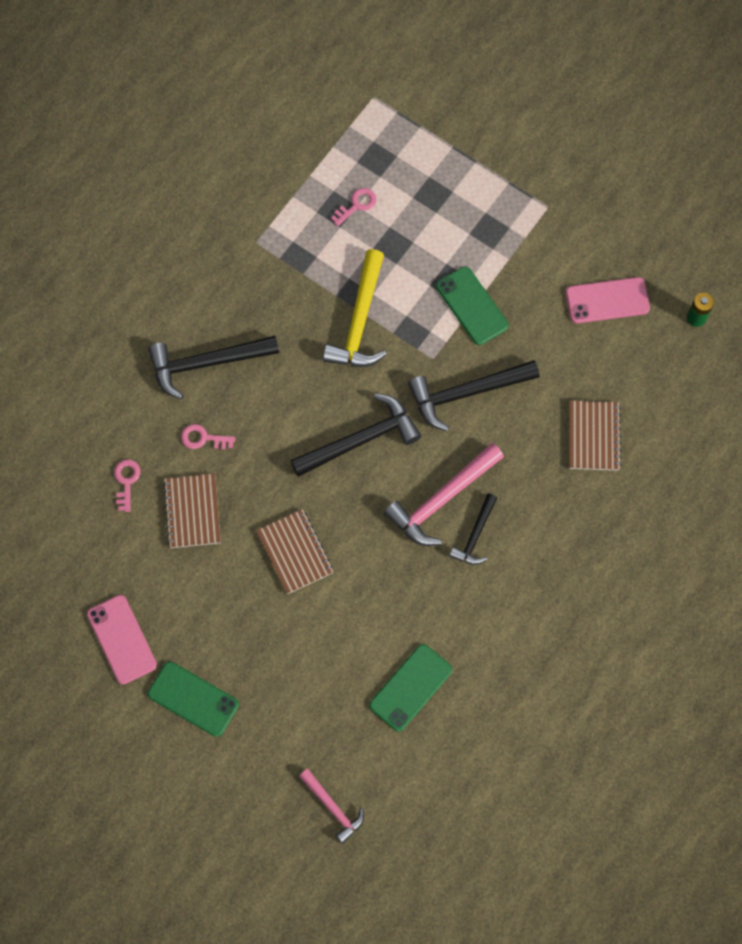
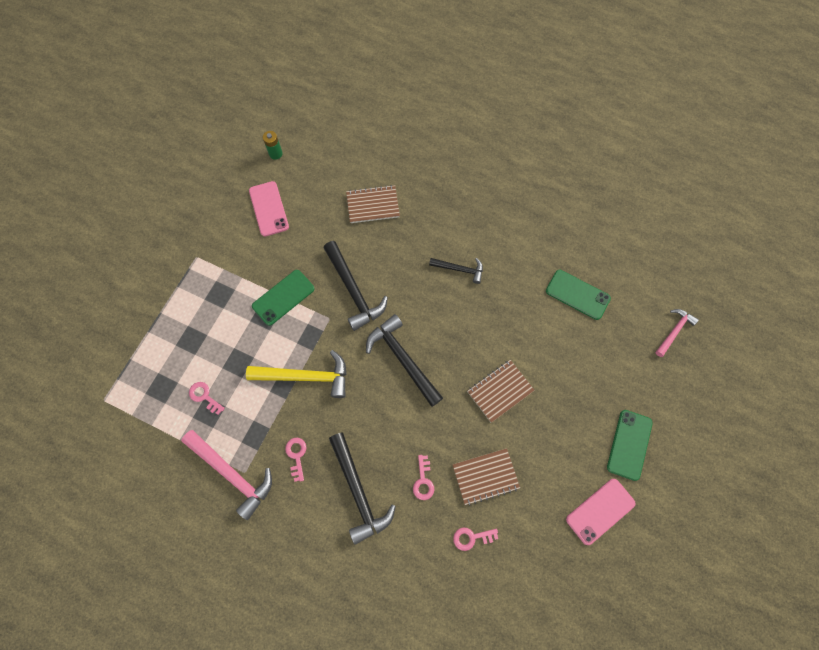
camera: 100 degrees left, 0 degrees up
(263, 300) = (296, 455): none -> pink key
(442, 500) = (438, 295): pink hammer -> pink hammer (232, 474)

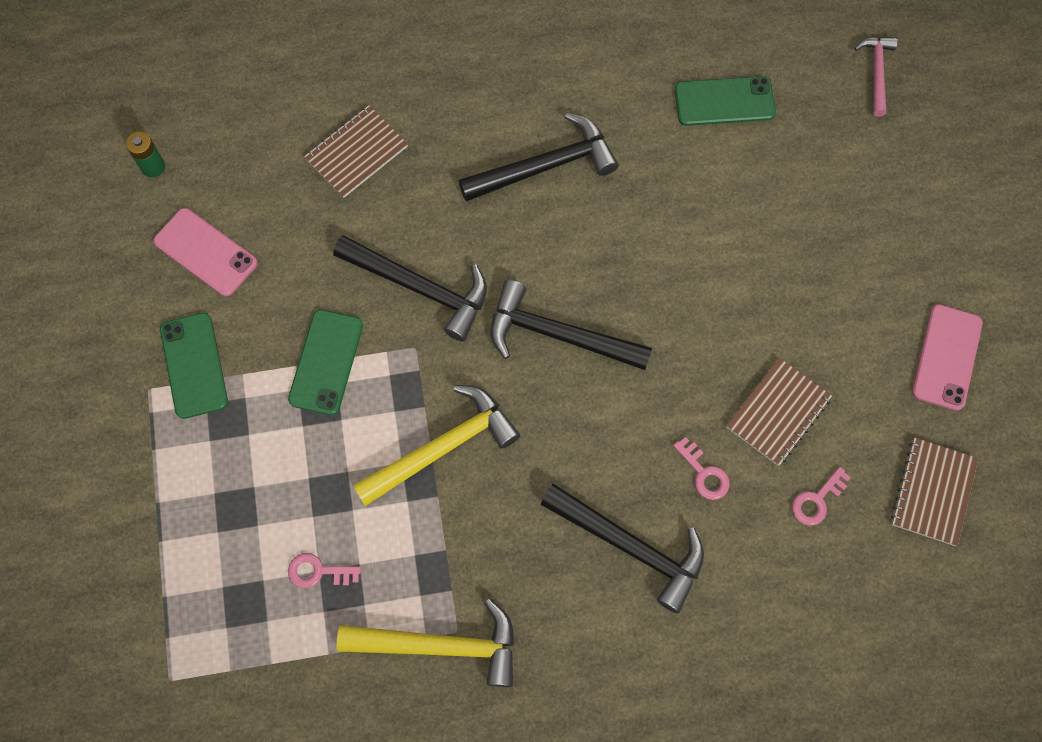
camera: 35 degrees left, 0 degrees up
(232, 474) = (441, 645): pink hammer -> yellow hammer
(296, 455) = (511, 559): pink key -> none
(459, 269) = (545, 166): black hammer -> black hammer, size x1.73
(500, 391) = (716, 292): brown notebook -> brown notebook (932, 492)
(629, 444) = (923, 251): green phone -> green phone (194, 365)

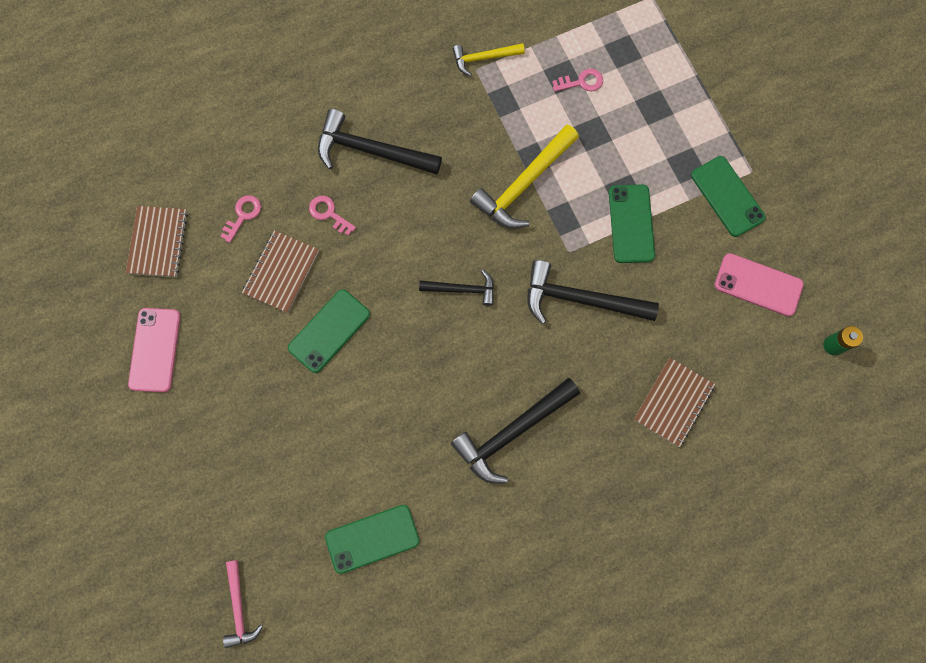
camera: 165 degrees right, 5 degrees up
(441, 645) = (484, 58): yellow hammer -> yellow hammer, size x0.58
(558, 335) = (462, 289): black hammer -> black hammer, size x0.58
(731, 327) = (329, 331): none -> green phone

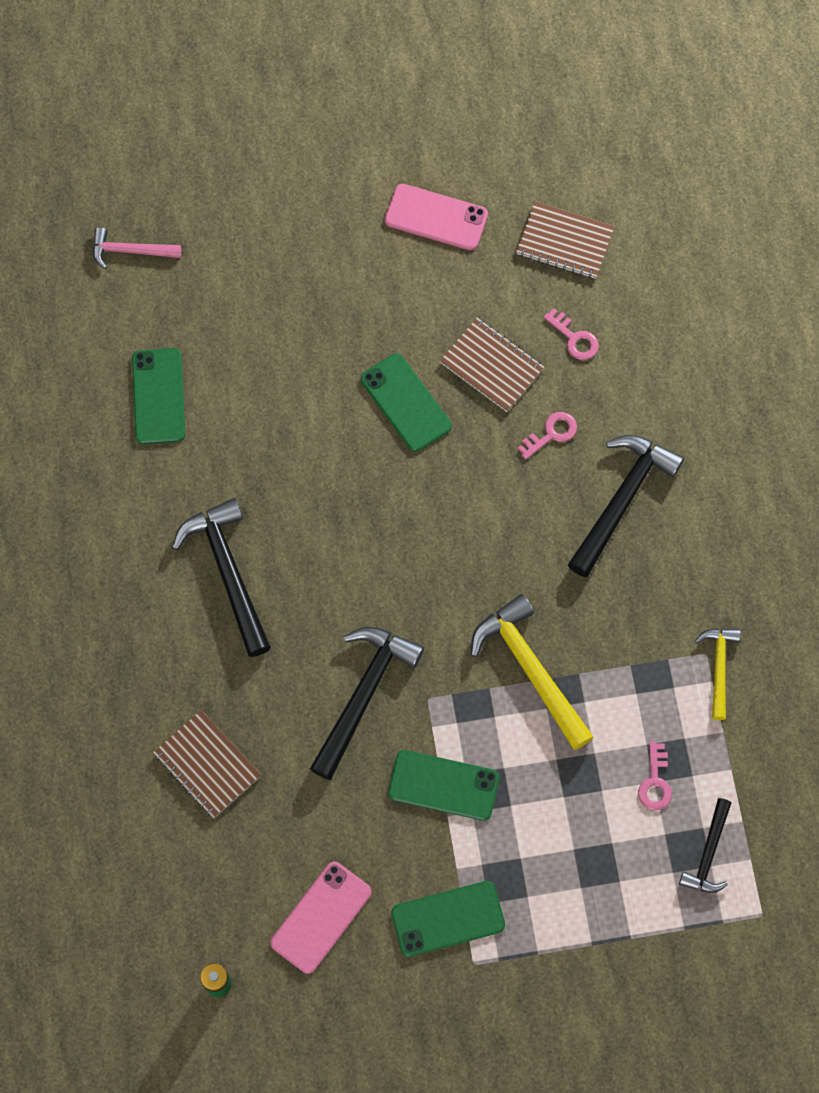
camera: 105 degrees right, 5 degrees down
(462, 289) = (414, 561): black hammer -> black hammer (708, 853)

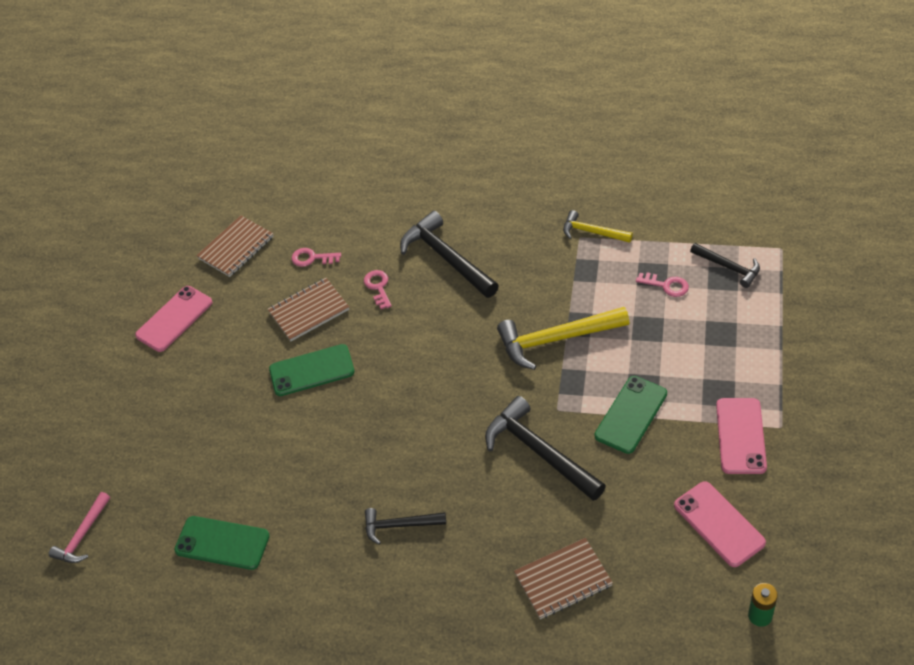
camera: 65 degrees left, 20 degrees down
(228, 572) = (399, 525): black hammer -> black hammer, size x0.58
(448, 919) = (741, 436): green phone -> pink phone
(574, 338) = (312, 258): pink key -> pink key turned 150 degrees counterclockwise

